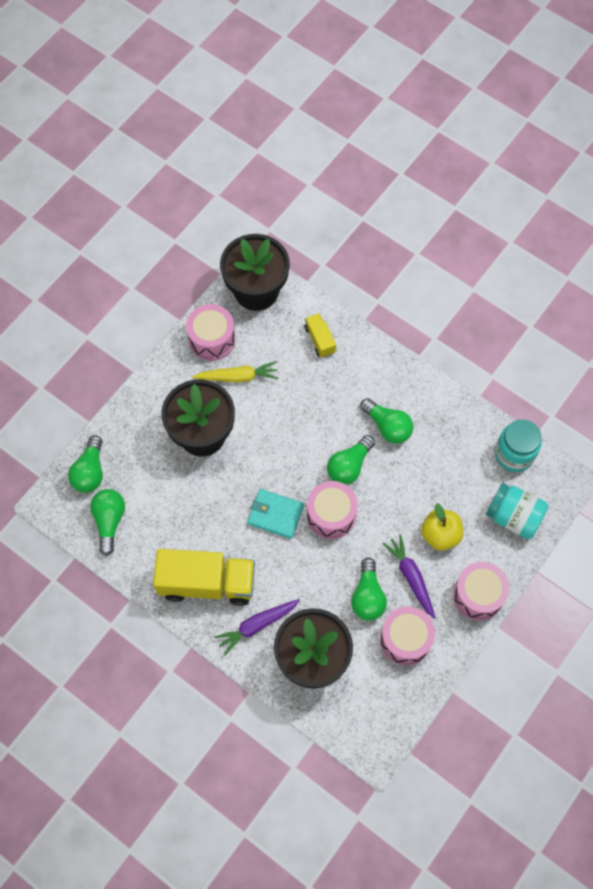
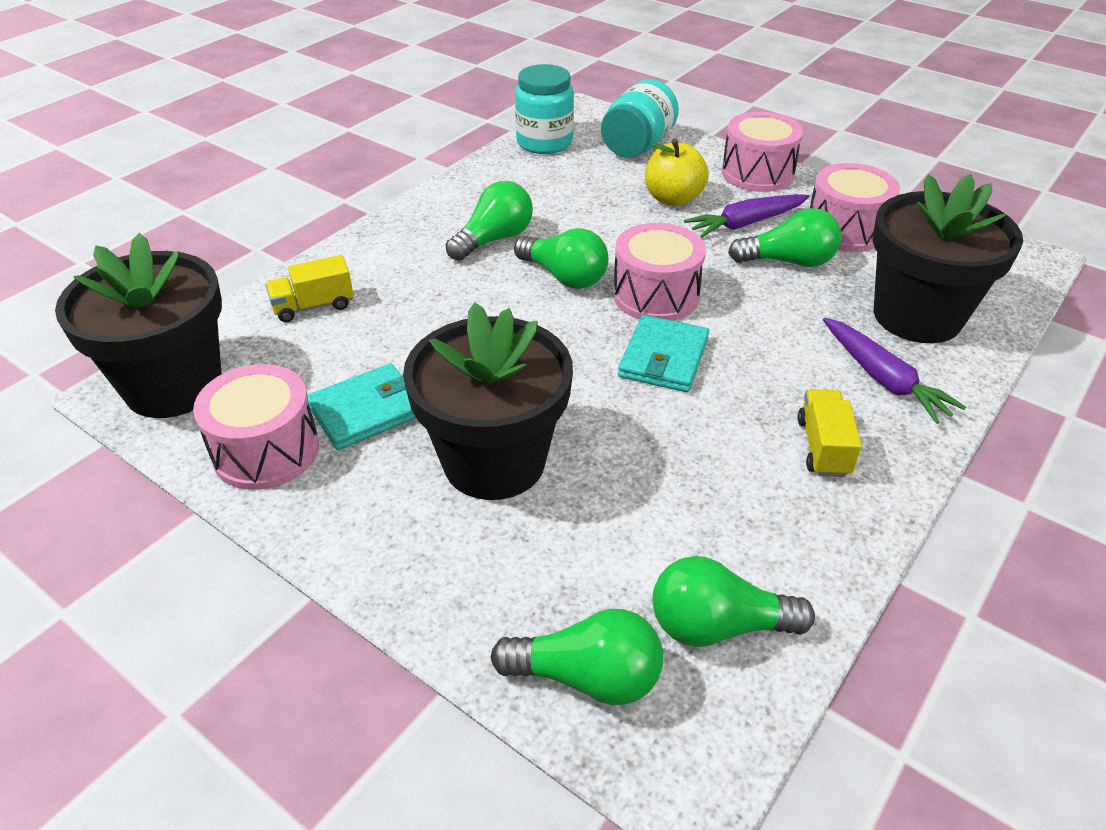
camera: 90 degrees left, 25 degrees down
(207, 583) = (823, 447): yellow truck -> yellow truck, size x0.48
(237, 377) = (366, 410): yellow carrot -> turquoise wallet

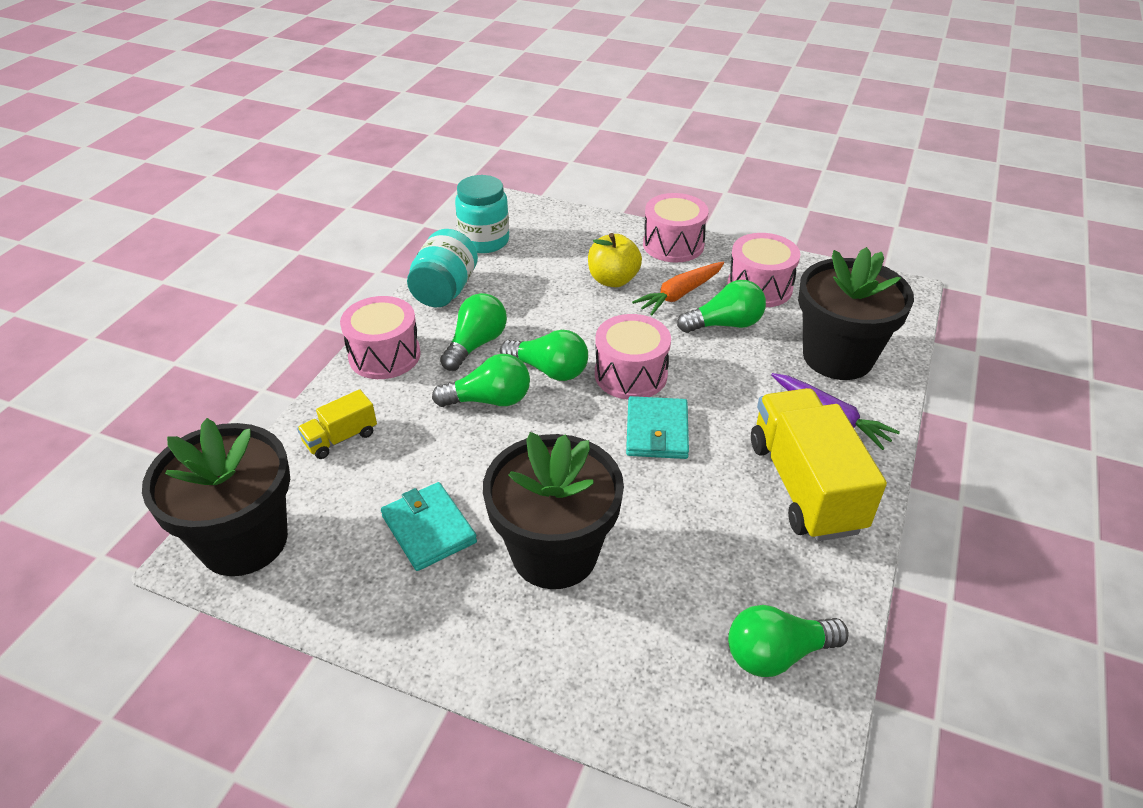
camera: 15 degrees left, 0 degrees up
(266, 451) = (355, 585): pink drum -> pink drum (384, 355)
(366, 410) = (428, 529): turquoise wallet -> turquoise wallet turned 75 degrees counterclockwise
(587, 677) = (695, 721): green light bulb -> green light bulb (489, 400)
(637, 146) = (565, 233): turquoise jar -> turquoise jar (445, 290)
(746, 223) = (680, 294): purple carrot -> orange carrot
(823, 447) = (805, 486): yellow truck -> yellow truck, size x2.07

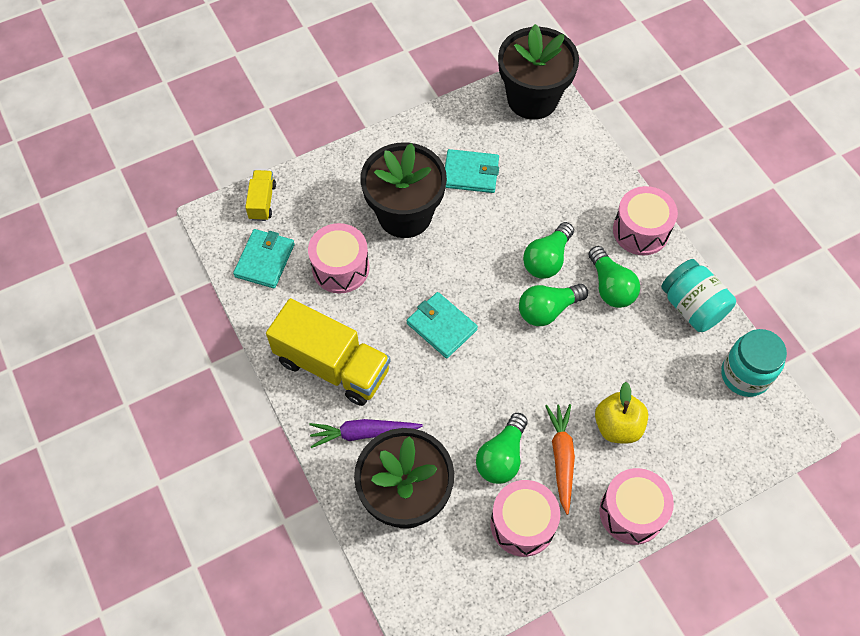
camera: 130 degrees right, 20 degrees up
(341, 438) = (577, 171): yellow truck -> yellow truck (262, 202)
(630, 374) = (503, 352): pink drum -> pink drum (340, 268)
(777, 654) = (264, 260): green light bulb -> turquoise wallet

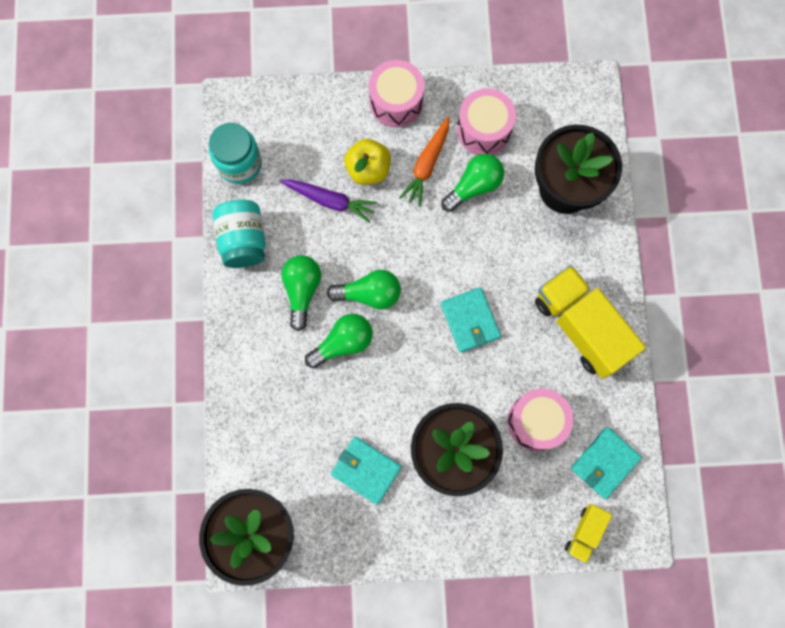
camera: 155 degrees left, 15 degrees up
(364, 433) = (577, 255): purple carrot -> purple carrot (329, 200)
(641, 231) = (241, 332): pink drum -> none

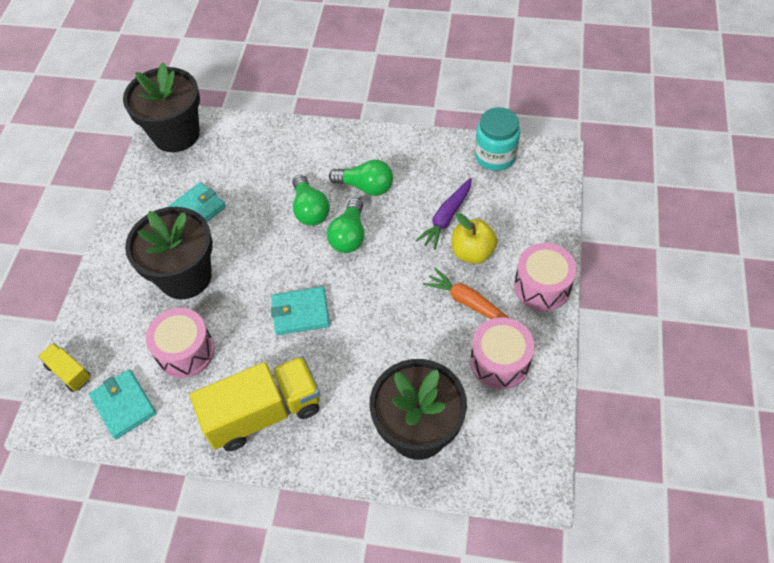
camera: 105 degrees right, 20 degrees down
(243, 240) = (422, 151): turquoise jar -> none
(474, 186) = (437, 341): green light bulb -> none

